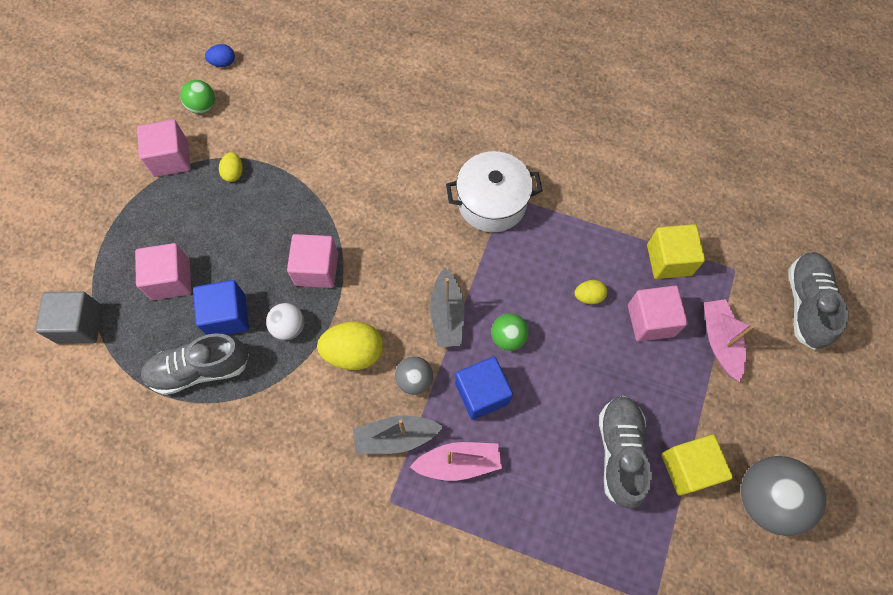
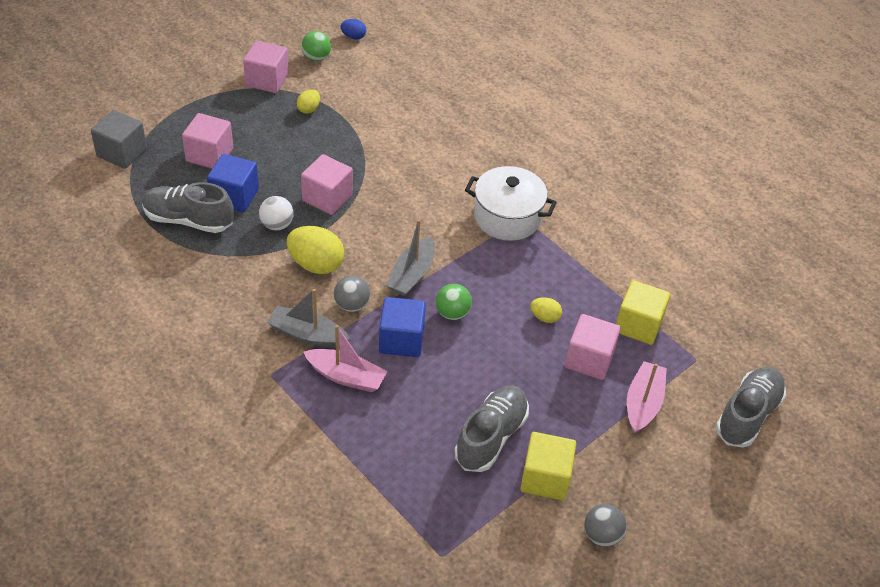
camera: 25 degrees right, 20 degrees down
(766, 498) = (602, 535): grey ball -> grey ball, size x0.54

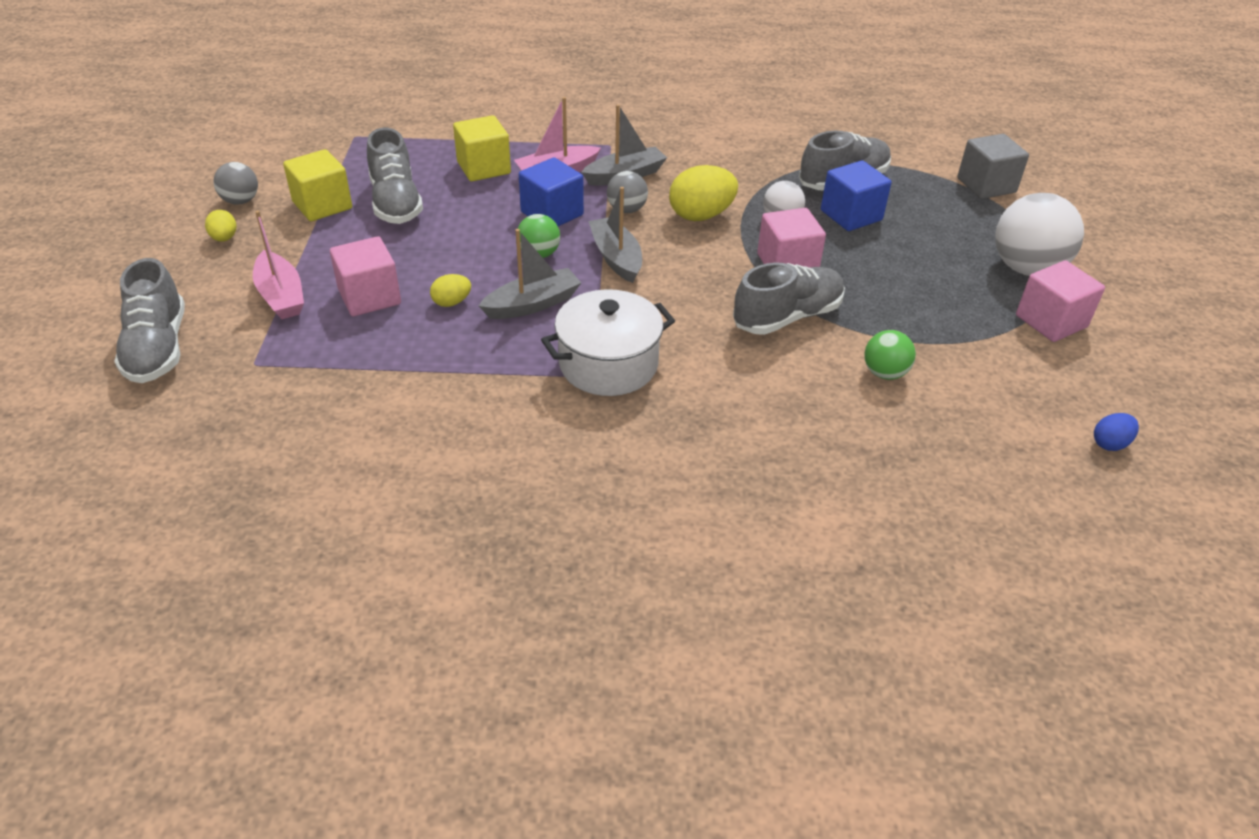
camera: 135 degrees right, 5 degrees down
(209, 155) = (934, 228): pink cube -> none
(218, 104) = (1026, 268): none -> white ball
(309, 109) = (961, 324): yellow egg -> yellow egg (224, 238)
(316, 58) = (1076, 383): green ball -> green ball (884, 373)
(381, 173) = (787, 317): none -> grey shoe
(501, 281) = (532, 304): none -> grey boat
(638, 325) = (348, 355): yellow cube -> yellow cube (483, 168)

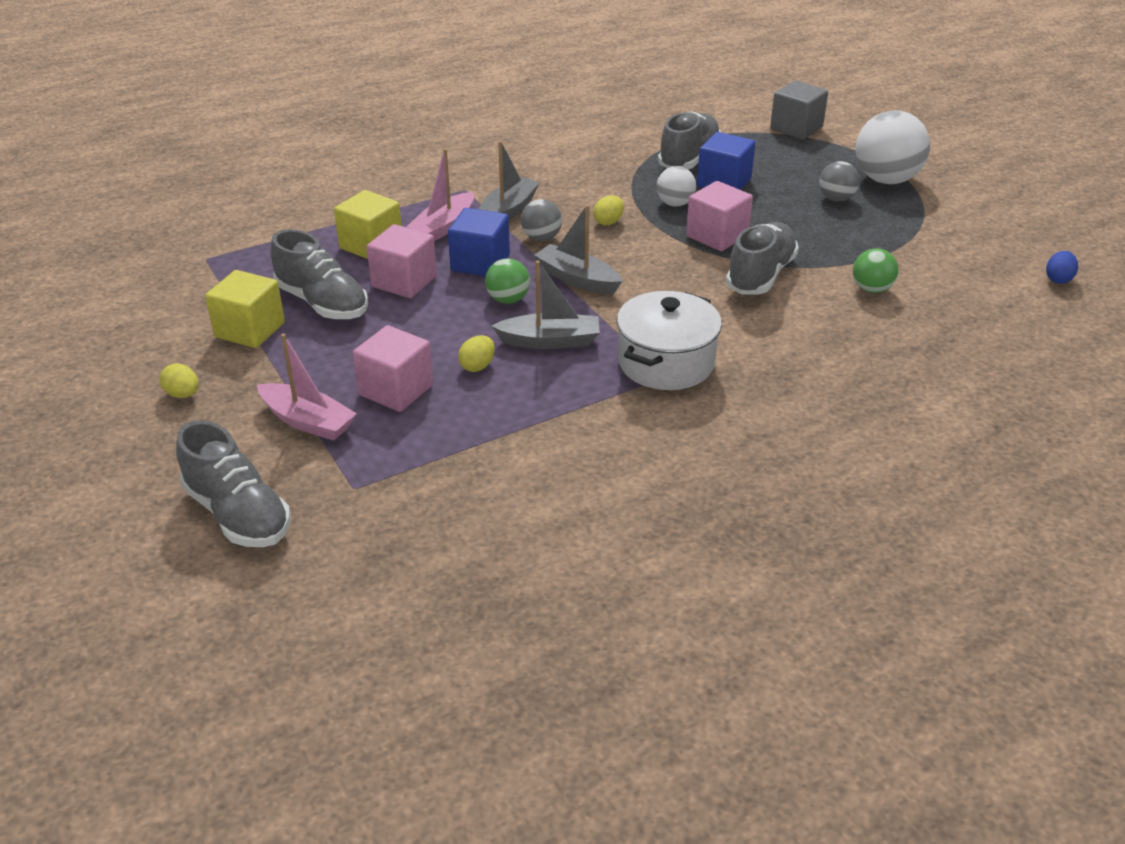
camera: 30 degrees left, 5 degrees down
(240, 201) = (157, 355): grey ball -> grey ball (836, 199)
(532, 304) = (550, 341): grey boat -> grey boat turned 60 degrees clockwise
(701, 215) = (608, 222): yellow egg -> yellow egg, size x0.53
(1051, 321) = (940, 211): pink cube -> pink cube (404, 282)

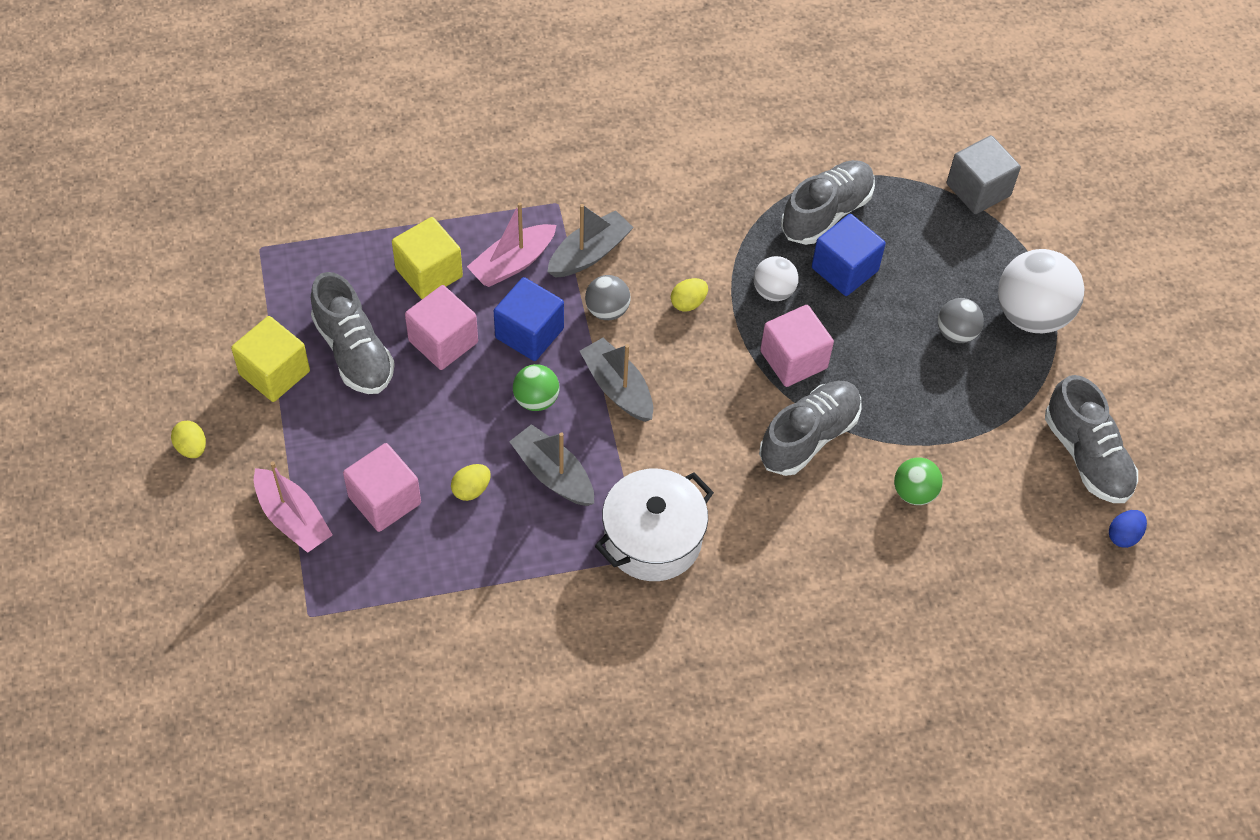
camera: 15 degrees right, 20 degrees up
(238, 514) = (202, 617): grey shoe -> grey shoe (1086, 456)
(550, 341) = (553, 474): grey boat -> grey boat turned 150 degrees counterclockwise

